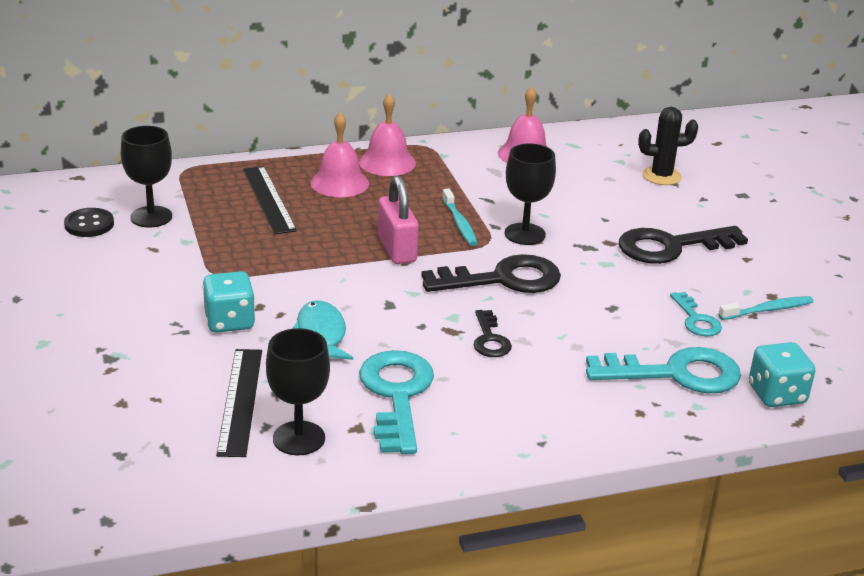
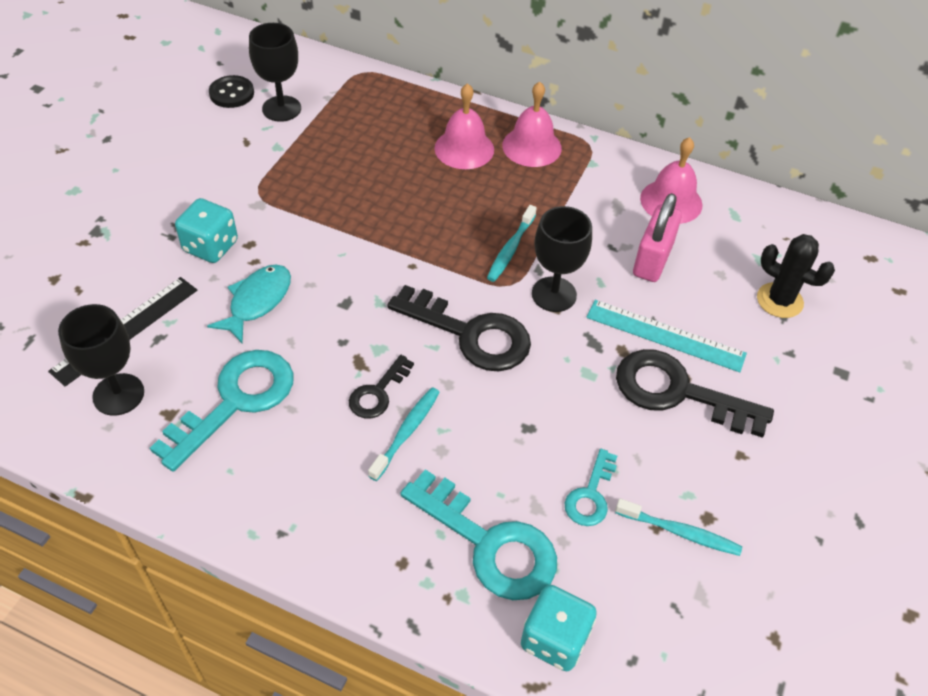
camera: 40 degrees right, 20 degrees up
(268, 199) = (387, 136): black ruler -> none
(397, 249) = (423, 247): pink padlock -> pink padlock (652, 260)
(541, 349) = (406, 432): none -> turquoise toothbrush
(623, 223) = (665, 336): none -> turquoise ruler

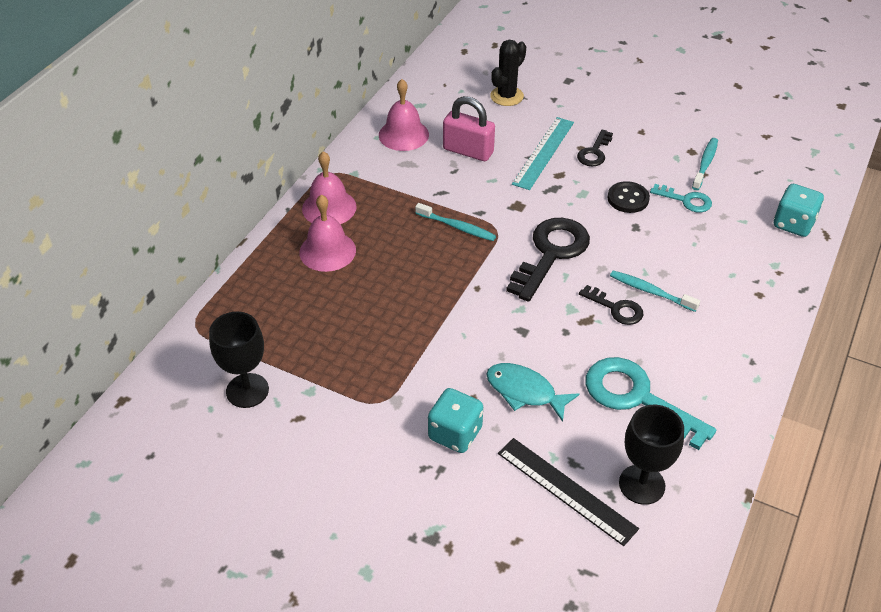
camera: 85 degrees left, 5 degrees down
(232, 93) = (212, 437): black button -> black button (628, 199)
(489, 543) = (734, 250): turquoise key -> none
(554, 294) = (506, 205): black goblet -> none
(678, 392) = (594, 152): black key -> black key, size x0.53

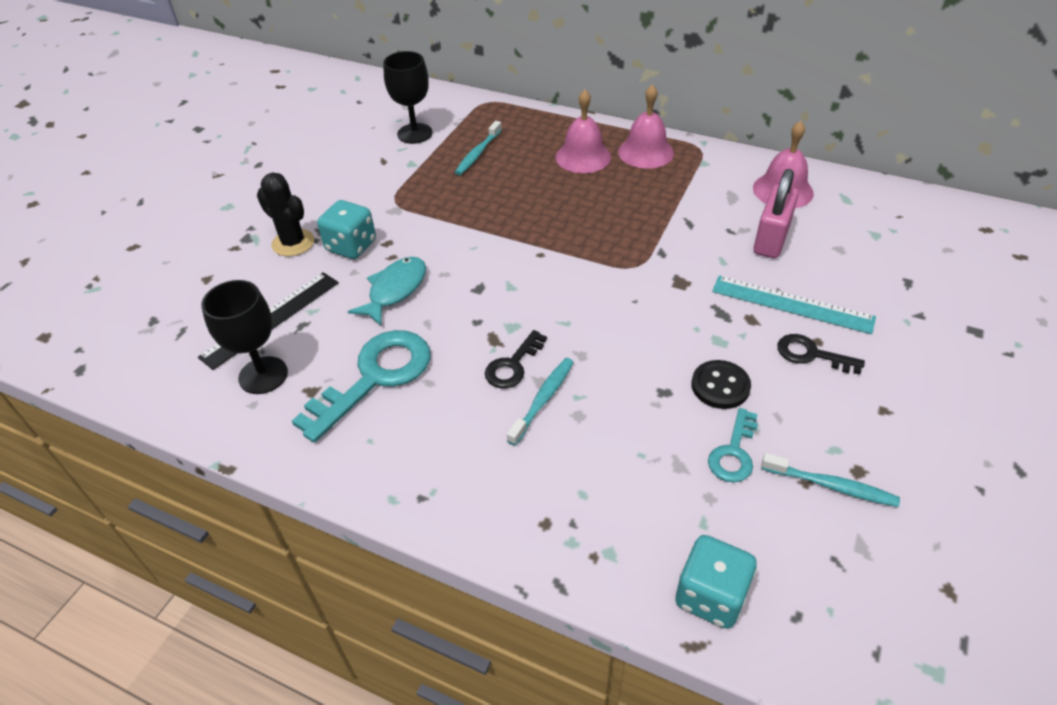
camera: 90 degrees right, 0 degrees up
(457, 227) = (633, 236): turquoise toothbrush -> turquoise toothbrush (478, 153)
(506, 96) = (901, 269): black cactus -> black cactus (293, 243)
(551, 254) = (600, 310): black key -> none

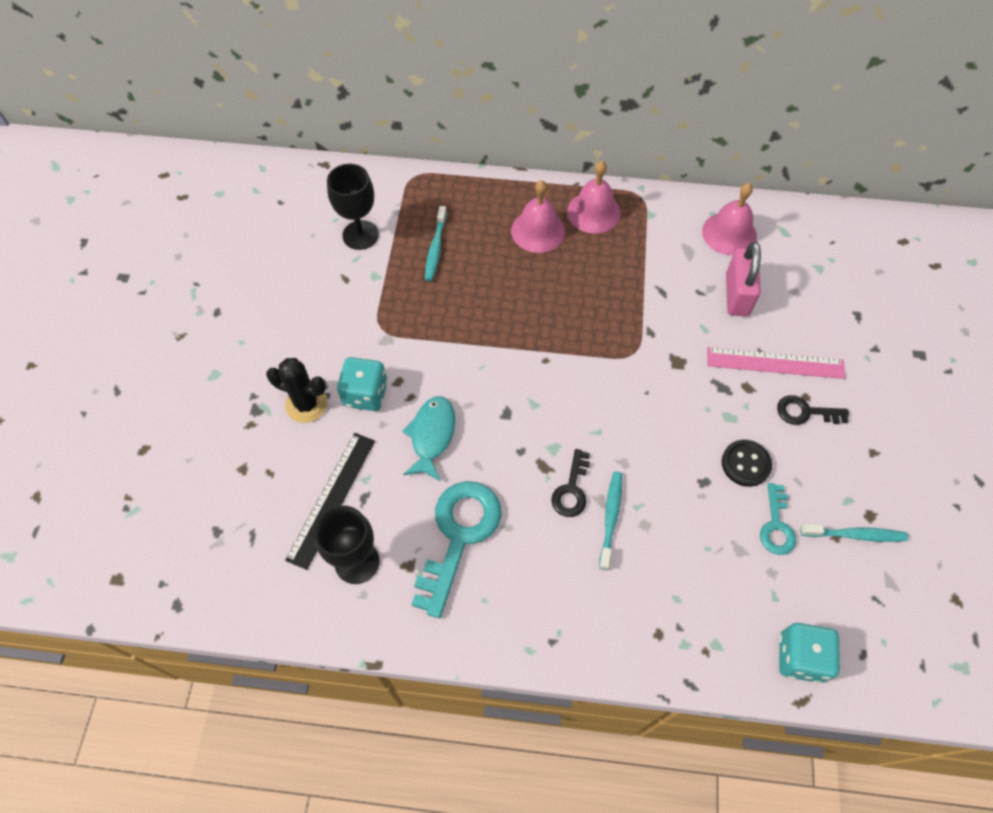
camera: 20 degrees left, 15 degrees up
(792, 304) = (775, 363): turquoise ruler -> pink ruler

